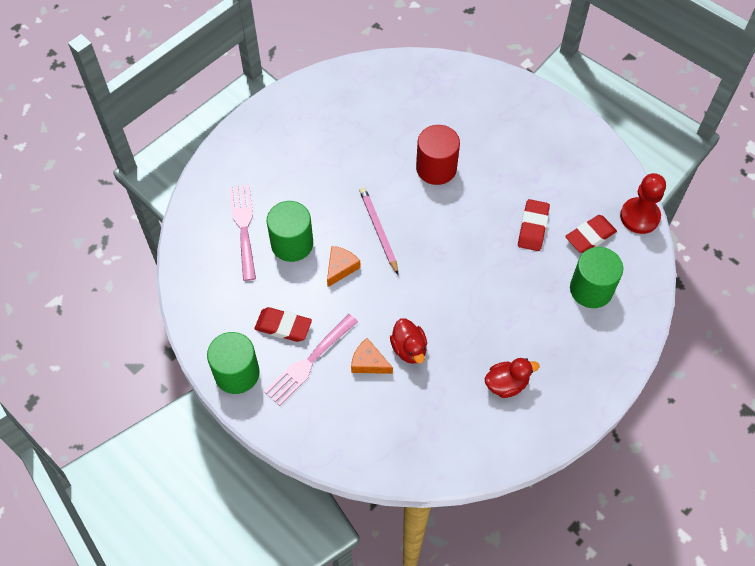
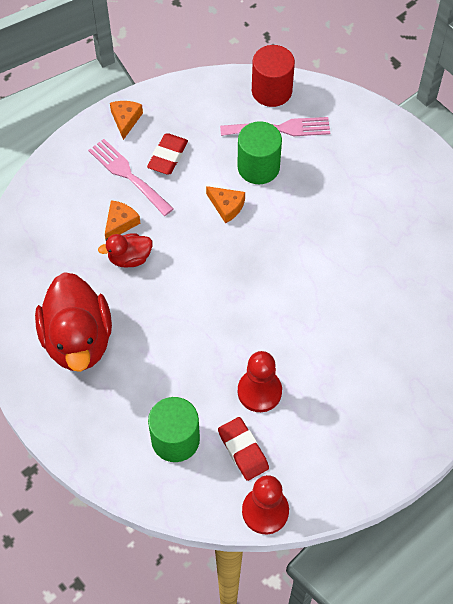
camera: 95 degrees right, 0 degrees up
(237, 373) = (125, 120): green cylinder -> orange cheese
(379, 230) = (267, 242): pink pencil -> none
(436, 168) = (343, 303): red cylinder -> red cylinder (271, 91)
(506, 384) = (78, 340): red duck -> red duck, size x2.04
(533, 227) = (259, 391): red eraser -> red pawn

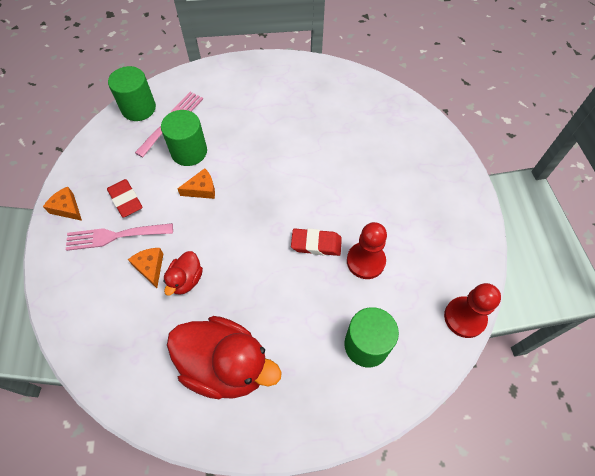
camera: 55 degrees left, 0 degrees up
(243, 450) = (406, 302): red eraser -> red eraser (316, 244)
(271, 91) = (138, 108): red cylinder -> green cylinder

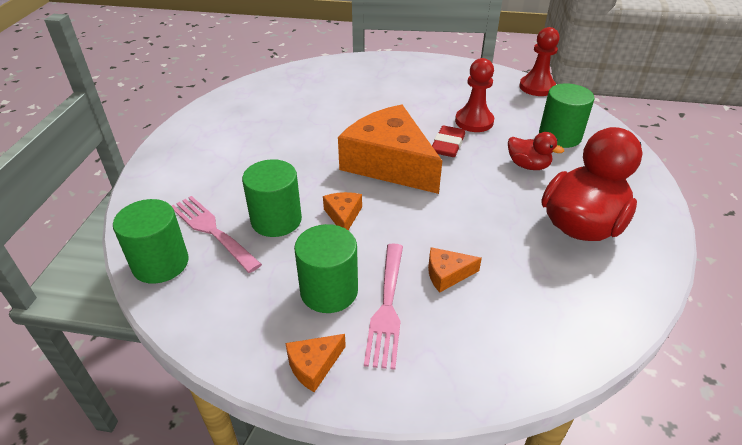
camera: 75 degrees left, 20 degrees down
(126, 200) = (329, 291): red eraser -> green cylinder
(186, 280) = (472, 243): red duck -> red duck (528, 165)
(275, 204) = (389, 163): none -> orange cheese

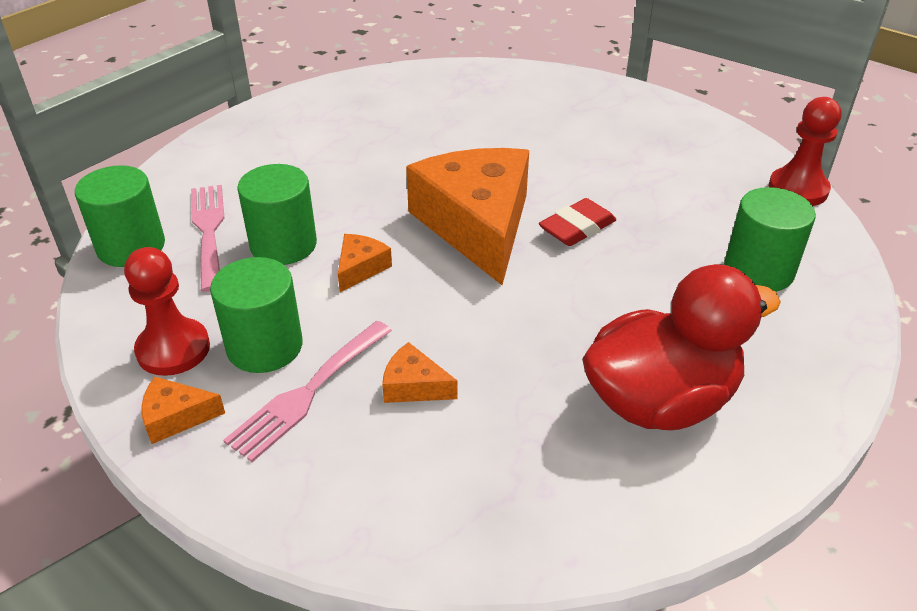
camera: 30 degrees right, 0 degrees up
(474, 121) = (647, 208): red pawn -> red pawn (173, 349)
(528, 165) = (665, 294): red duck -> none

